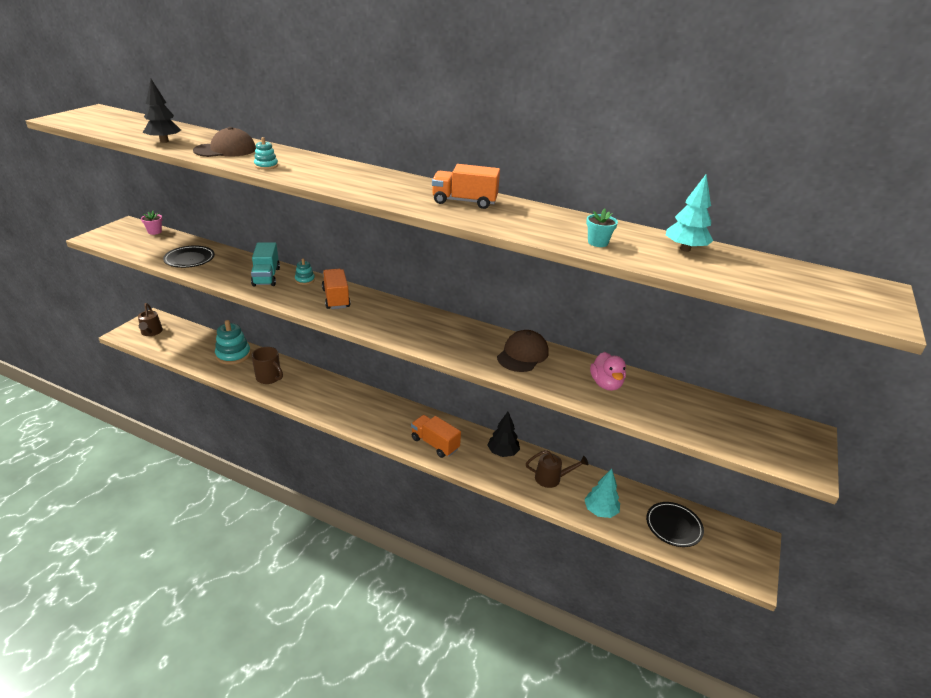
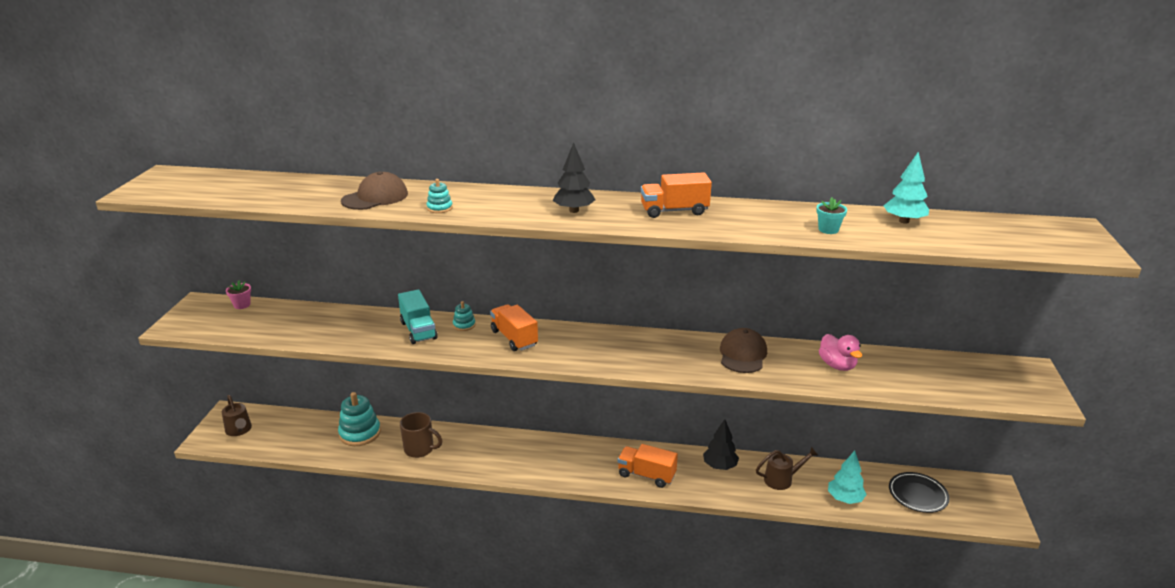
camera: 15 degrees left, 5 degrees down
(164, 141) = (295, 199): black tree -> black tree (574, 210)
(189, 259) = (313, 329): black plate -> none

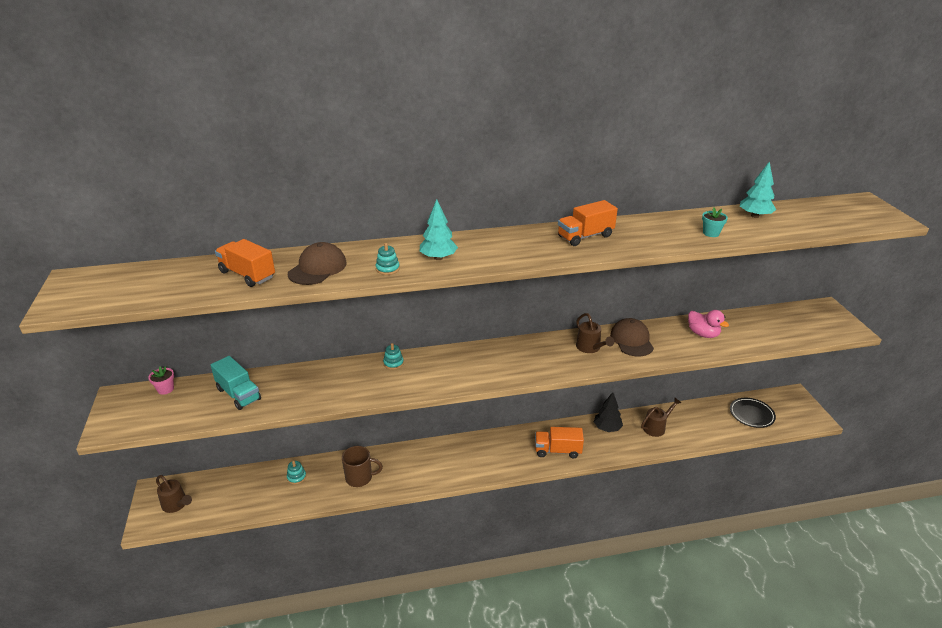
camera: 20 degrees left, 5 degrees up
(360, 433) = (296, 477): turquoise stacking toy -> turquoise stacking toy, size x0.50
(418, 330) = (356, 377): turquoise truck -> turquoise truck (238, 394)
(514, 338) = (445, 366): orange truck -> orange truck (247, 275)
(574, 210) = (505, 250): black tree -> none
(687, 353) = (590, 348): none -> brown watering can
(845, 499) = (707, 431): turquoise tree -> turquoise tree (438, 258)

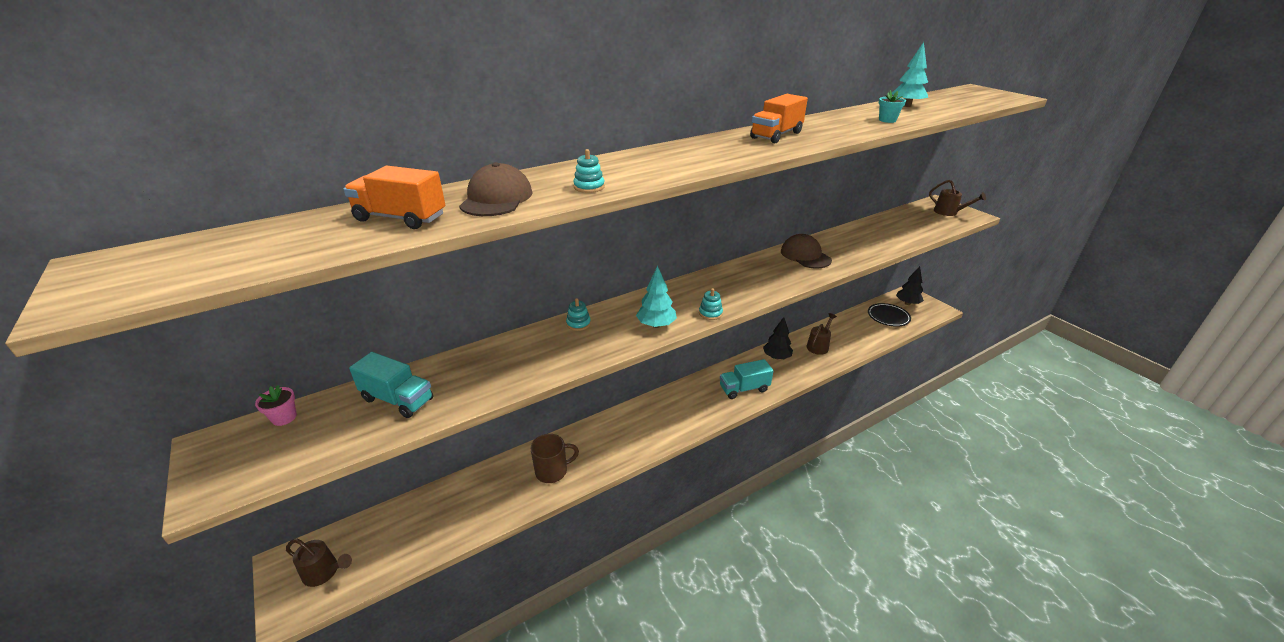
camera: 20 degrees left, 0 degrees up
(296, 477) = (475, 492): turquoise stacking toy -> turquoise stacking toy (710, 313)
(438, 258) = (640, 170): turquoise tree -> turquoise tree (656, 325)
(557, 450) = (744, 389): orange truck -> turquoise truck
(590, 348) = (773, 269): brown watering can -> brown watering can (949, 212)
(703, 334) = (862, 239): pink duck -> none
(784, 405) = (907, 303): none -> black tree

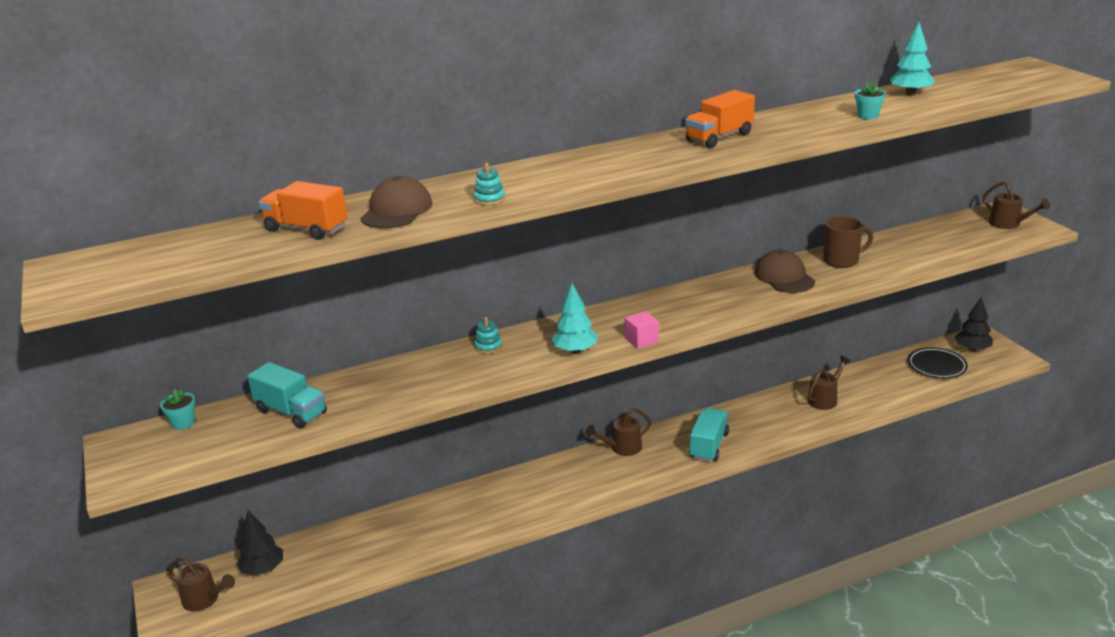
camera: 10 degrees right, 5 degrees down
(284, 417) = (183, 423): pink flower pot -> turquoise flower pot
(552, 471) = (455, 522): brown mug -> brown mug (842, 260)
(677, 394) = (621, 448): none -> brown watering can
(710, 313) = (641, 340): turquoise stacking toy -> pink cube
(744, 389) = (709, 446): turquoise truck -> turquoise truck turned 120 degrees clockwise
(776, 357) = (763, 410): black tree -> black tree (263, 569)

